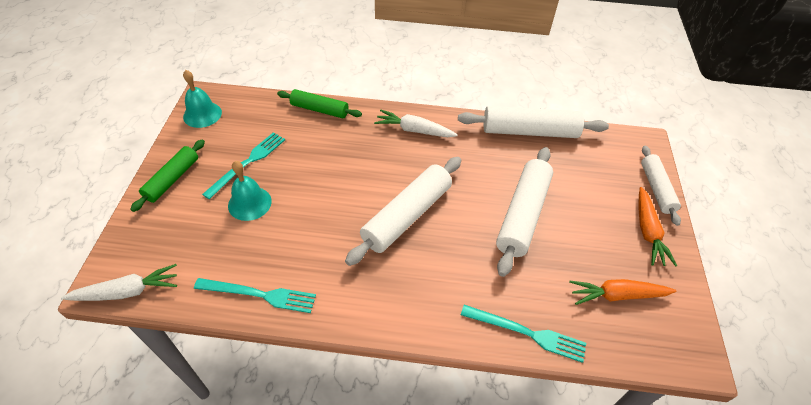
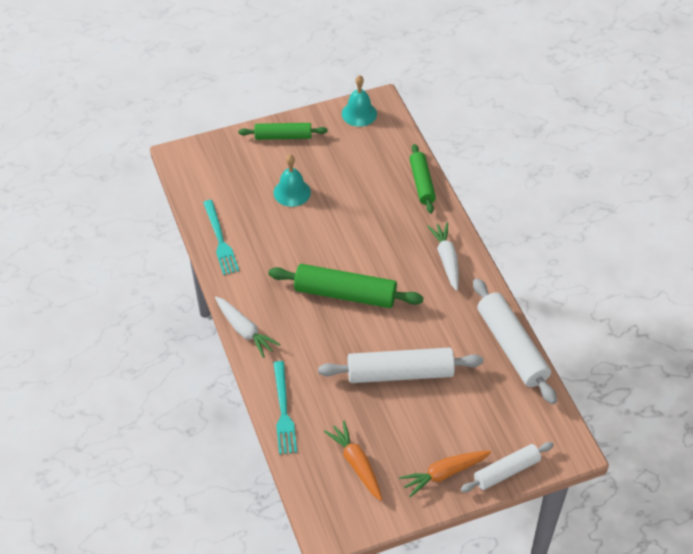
camera: 65 degrees right, 0 degrees up
(127, 291) = (181, 171): white carrot -> white carrot (245, 331)
(247, 163) = (329, 169): turquoise fork -> none
(407, 216) = (345, 294): white rolling pin -> green rolling pin

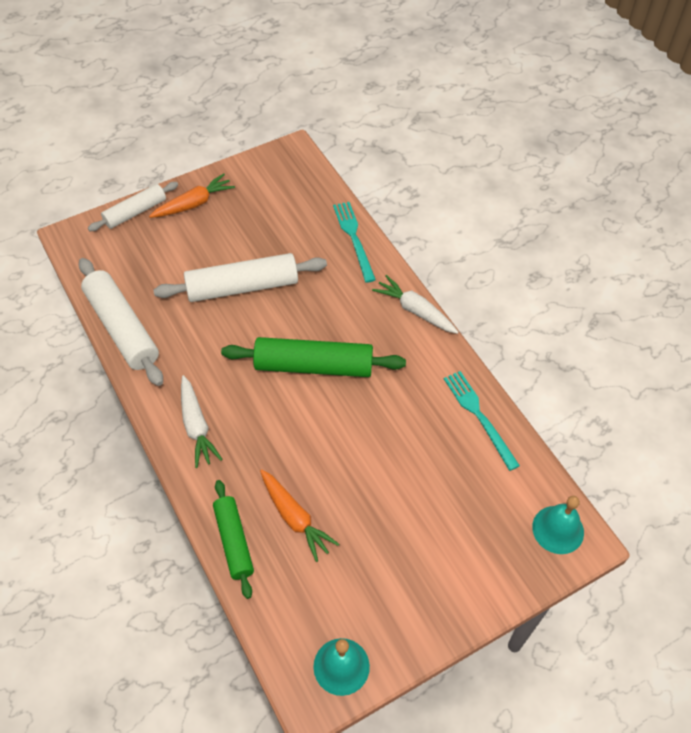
camera: 170 degrees right, 5 degrees up
(283, 136) = (446, 600): green rolling pin -> none
(292, 192) = (409, 500): turquoise bell -> turquoise bell (558, 529)
(356, 464) = (276, 202): orange carrot -> orange carrot (295, 518)

